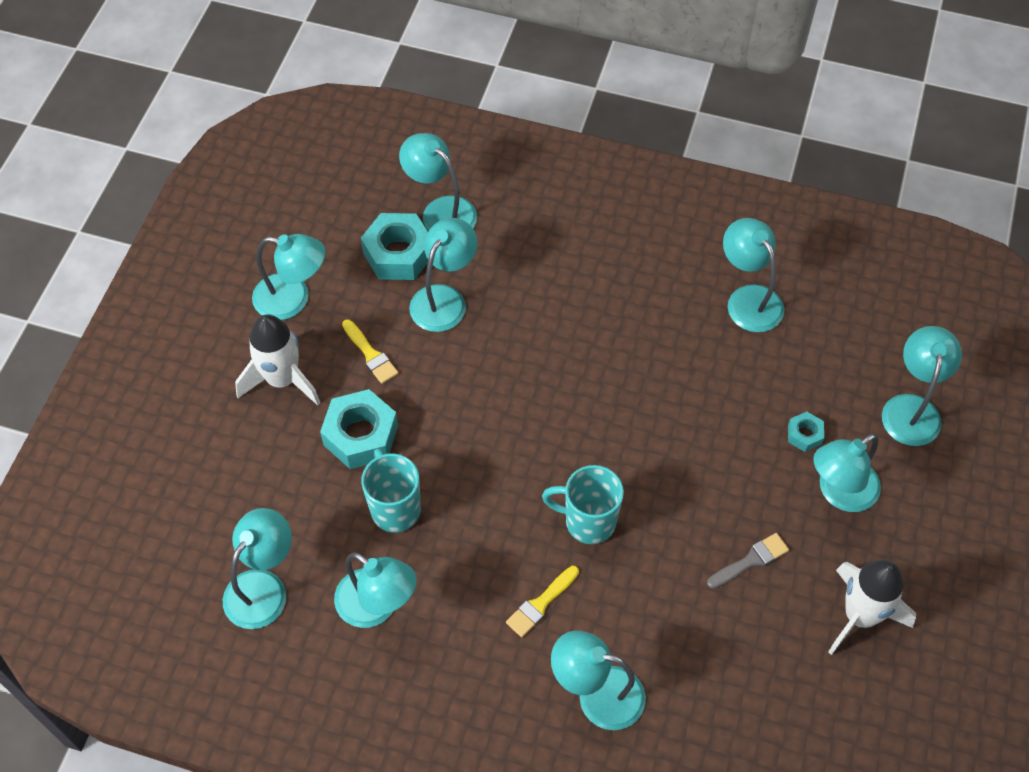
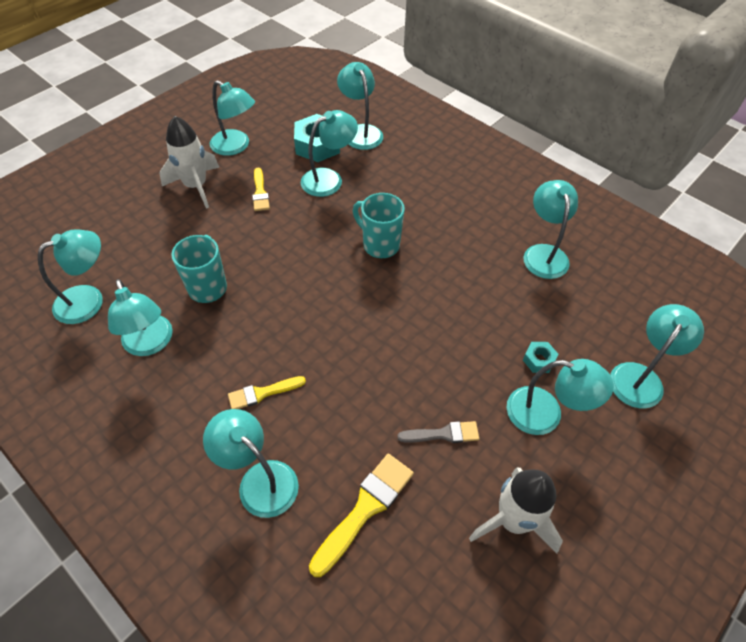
camera: 25 degrees right, 5 degrees down
(361, 435) = (219, 235): turquoise nut -> none
(588, 521) = (334, 351): turquoise mug -> turquoise mug (380, 245)
(717, 671) = (365, 508): none -> yellow brush
(839, 492) = (545, 414): turquoise lamp -> turquoise lamp turned 150 degrees counterclockwise

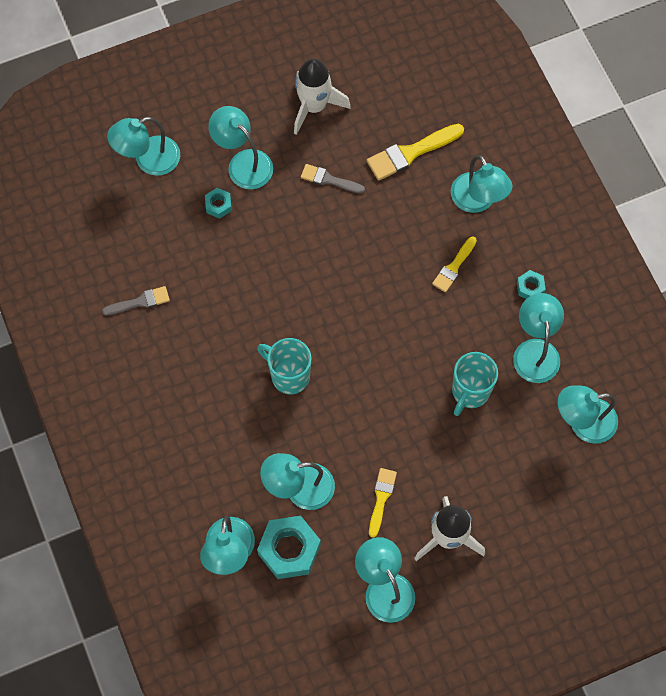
camera: 155 degrees left, 15 degrees up
(169, 404) = (530, 287): none -> turquoise nut
(262, 393) = (454, 267): yellow brush -> yellow brush turned 120 degrees clockwise
(380, 245) = (289, 376): turquoise mug -> turquoise mug turned 150 degrees clockwise
(544, 253) = (140, 302): turquoise lamp -> grey brush

